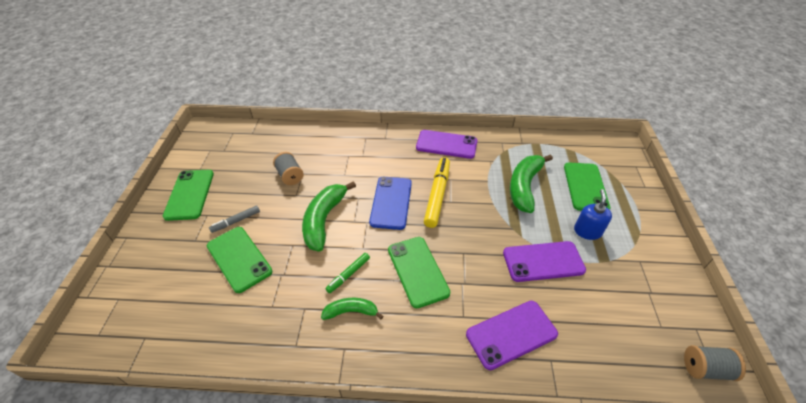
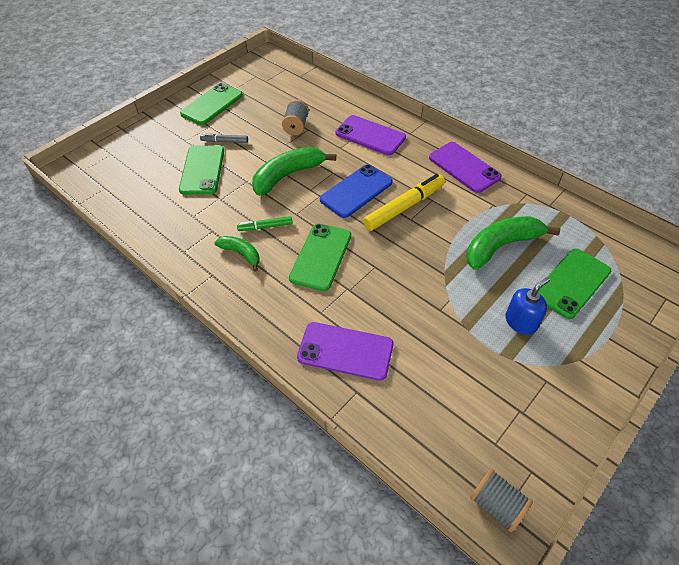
camera: 40 degrees right, 5 degrees up
(543, 261) = (441, 318): purple phone -> purple phone (370, 135)

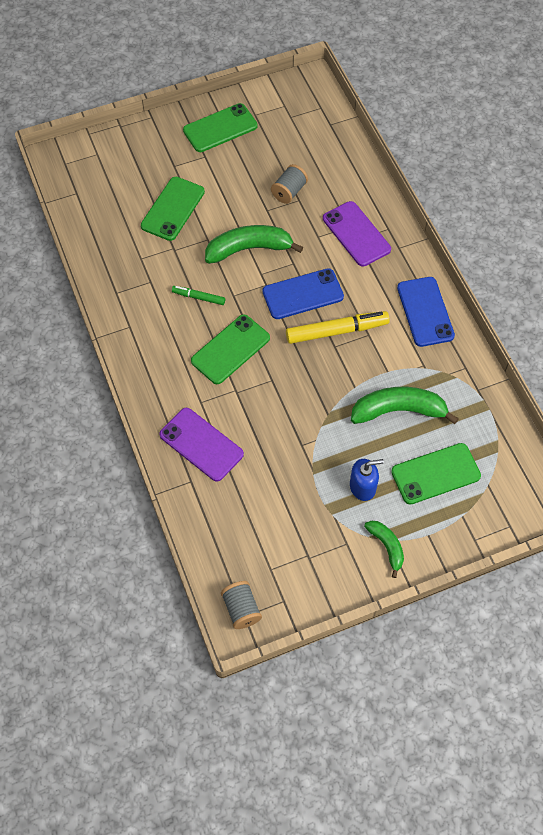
camera: 25 degrees right, 10 degrees up
(224, 141) = (210, 182): grey marker -> none
(241, 254) = (164, 316): green banana -> green banana (386, 546)
(464, 167) = (425, 312): purple phone -> blue phone

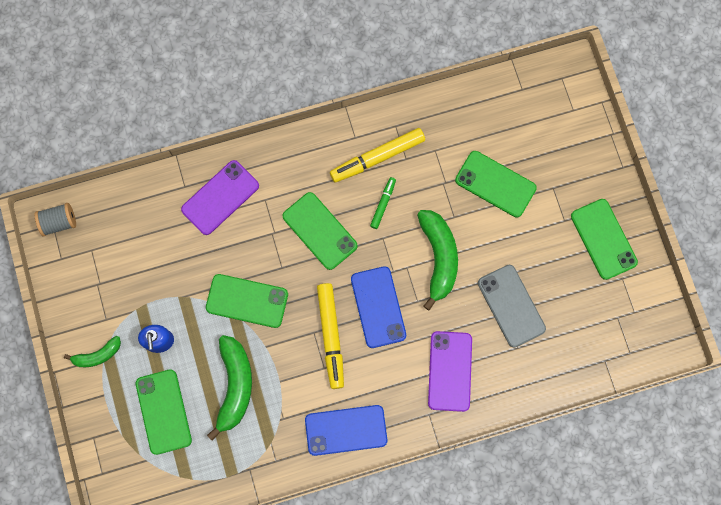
camera: 95 degrees right, 15 degrees up
(150, 305) = (377, 157): none -> yellow marker
(289, 191) = (511, 306): grey spool -> grey phone
(310, 408) = (247, 301): none -> green phone
(356, 234) = (450, 371): purple phone -> purple phone turned 60 degrees counterclockwise

